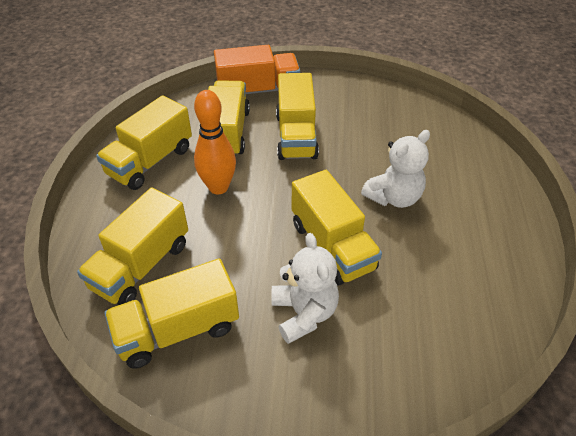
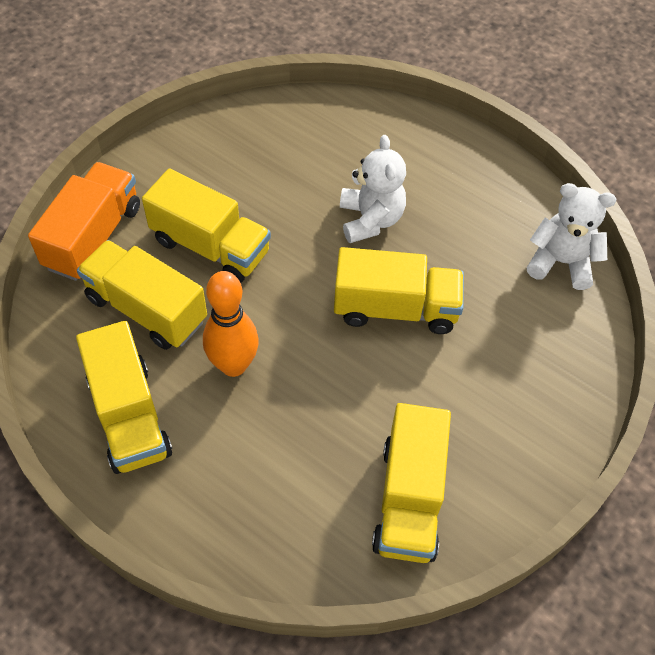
camera: 60 degrees left, 10 degrees up
(141, 265) = (298, 497): yellow truck -> none
(304, 313) = (459, 379): white teddy bear -> white teddy bear (561, 262)

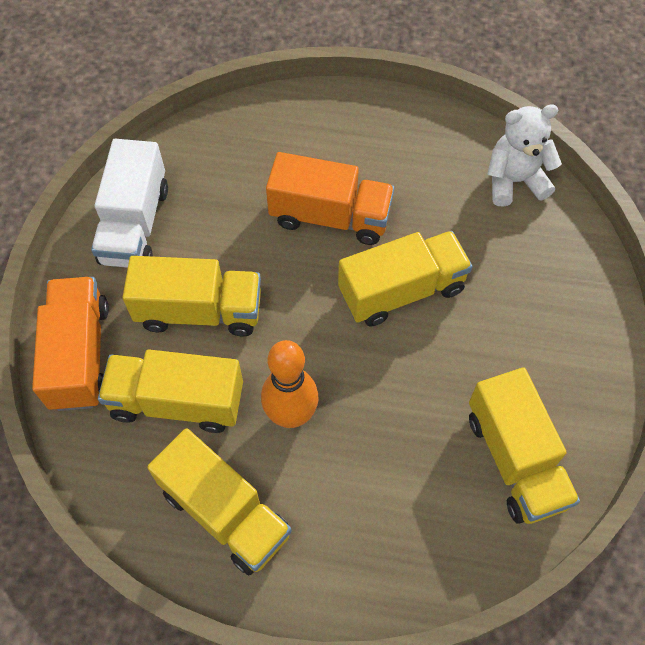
camera: 25 degrees left, 5 degrees up
(201, 156) = (135, 224): none -> white truck
(370, 220) = (330, 216): white teddy bear -> orange truck

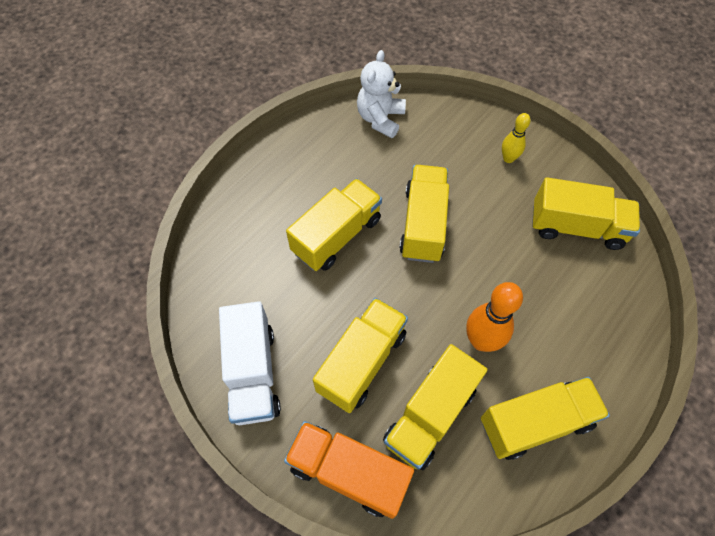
camera: 60 degrees left, 0 degrees up
(135, 224) = (253, 373): white truck -> white truck turned 45 degrees clockwise
(330, 216) = (337, 236): orange truck -> yellow truck
(561, 339) = (508, 158): none -> yellow bowling pin

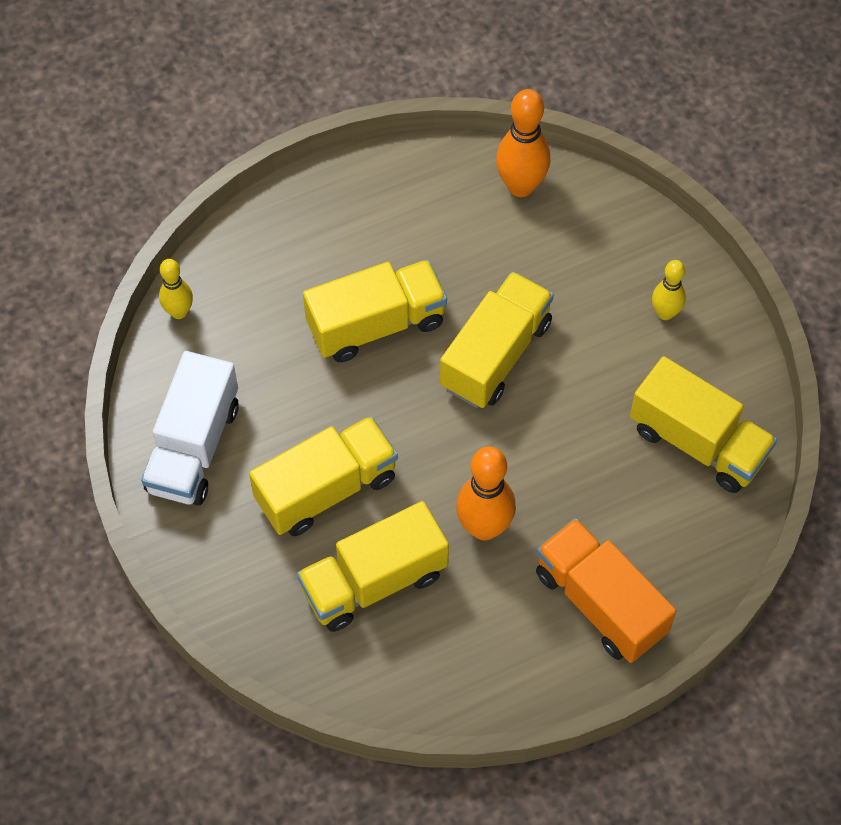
camera: 25 degrees right, 0 degrees up
(198, 281) = (179, 312): none -> yellow bowling pin
(348, 472) = (248, 599): orange truck -> orange truck (600, 602)
(380, 119) = (521, 186): white teddy bear -> orange bowling pin
(535, 423) = (492, 643): yellow truck -> none

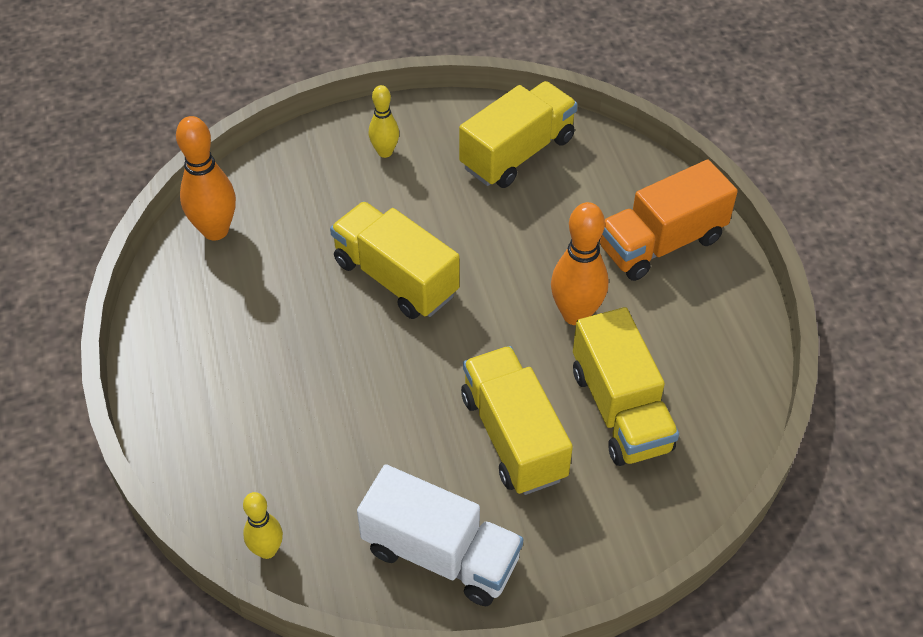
camera: 80 degrees left, 10 degrees down
(376, 324) = (335, 368): yellow truck -> none

